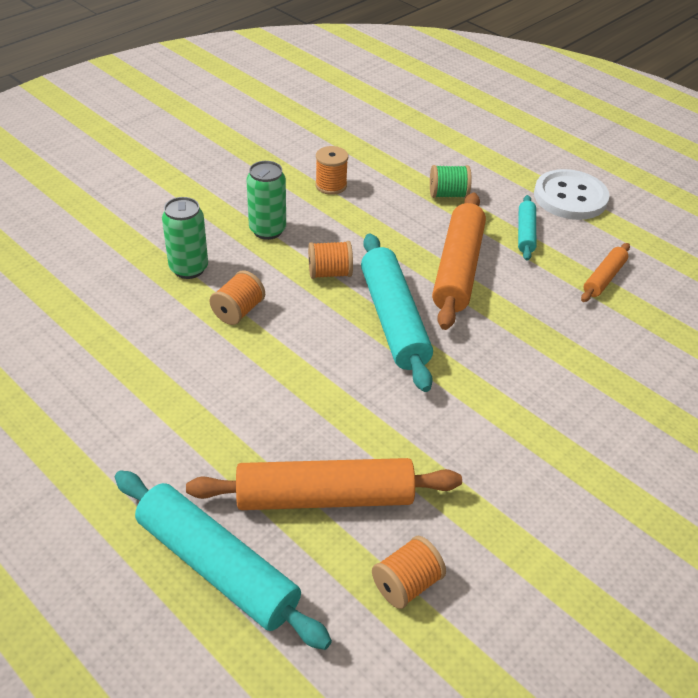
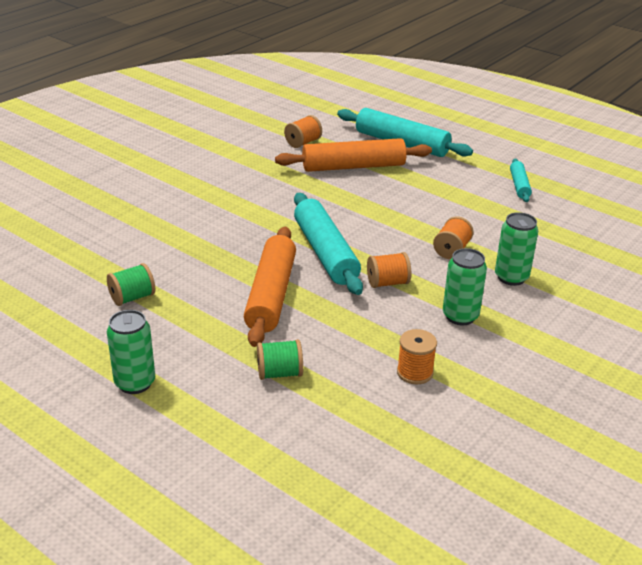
camera: 175 degrees right, 10 degrees down
(525, 233) = (198, 335): turquoise rolling pin -> turquoise rolling pin (519, 185)
(570, 197) = (135, 383): white button -> green can
(604, 278) = (132, 297): orange rolling pin -> green spool

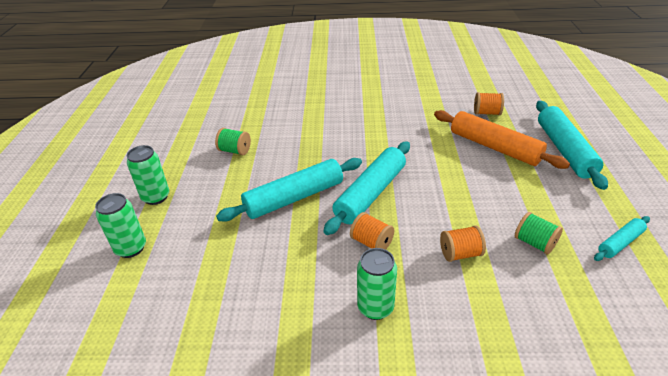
camera: 55 degrees right, 5 degrees up
(271, 295) = (294, 197): orange rolling pin -> turquoise rolling pin
(279, 373) = (213, 248): green spool -> green spool (534, 243)
(415, 372) = (274, 319): orange spool -> none
(511, 277) = (470, 312): green can -> green can (131, 248)

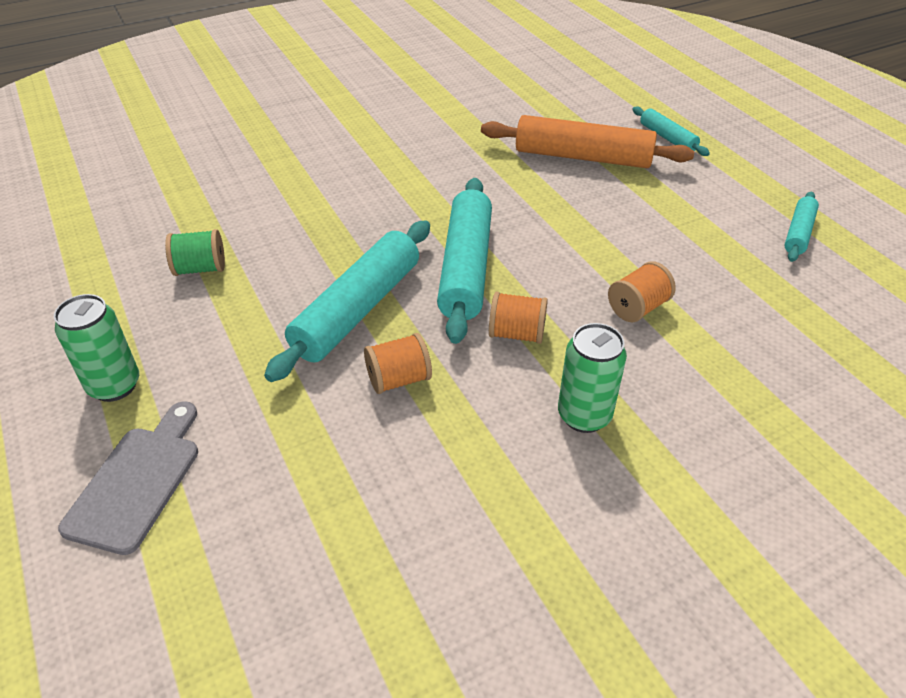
camera: 30 degrees left, 5 degrees up
(131, 248) = (137, 481): green can -> grey cutting board
(486, 113) = (541, 113): orange spool -> orange spool (398, 379)
(534, 243) = (712, 264): green spool -> none
(564, 150) = (667, 138): turquoise rolling pin -> turquoise rolling pin, size x0.52

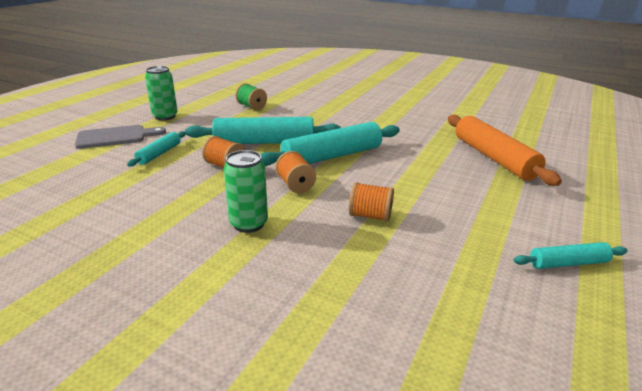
camera: 55 degrees right, 15 degrees down
(667, 138) = (576, 179): turquoise rolling pin -> turquoise rolling pin (159, 154)

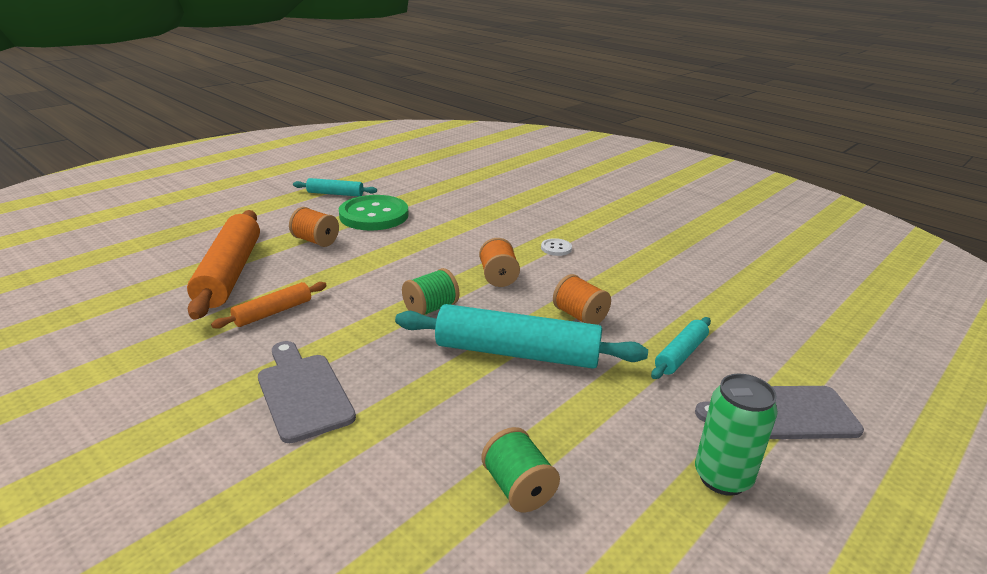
camera: 165 degrees left, 0 degrees up
(249, 224) = (556, 248): green can -> white button
(332, 156) = (430, 308): turquoise rolling pin -> green spool
(362, 117) = (303, 393): none -> grey cutting board
(370, 216) = (443, 238): orange spool -> orange spool (315, 241)
(426, 142) = (273, 312): none -> orange rolling pin
(473, 234) = (374, 215): none -> green button

